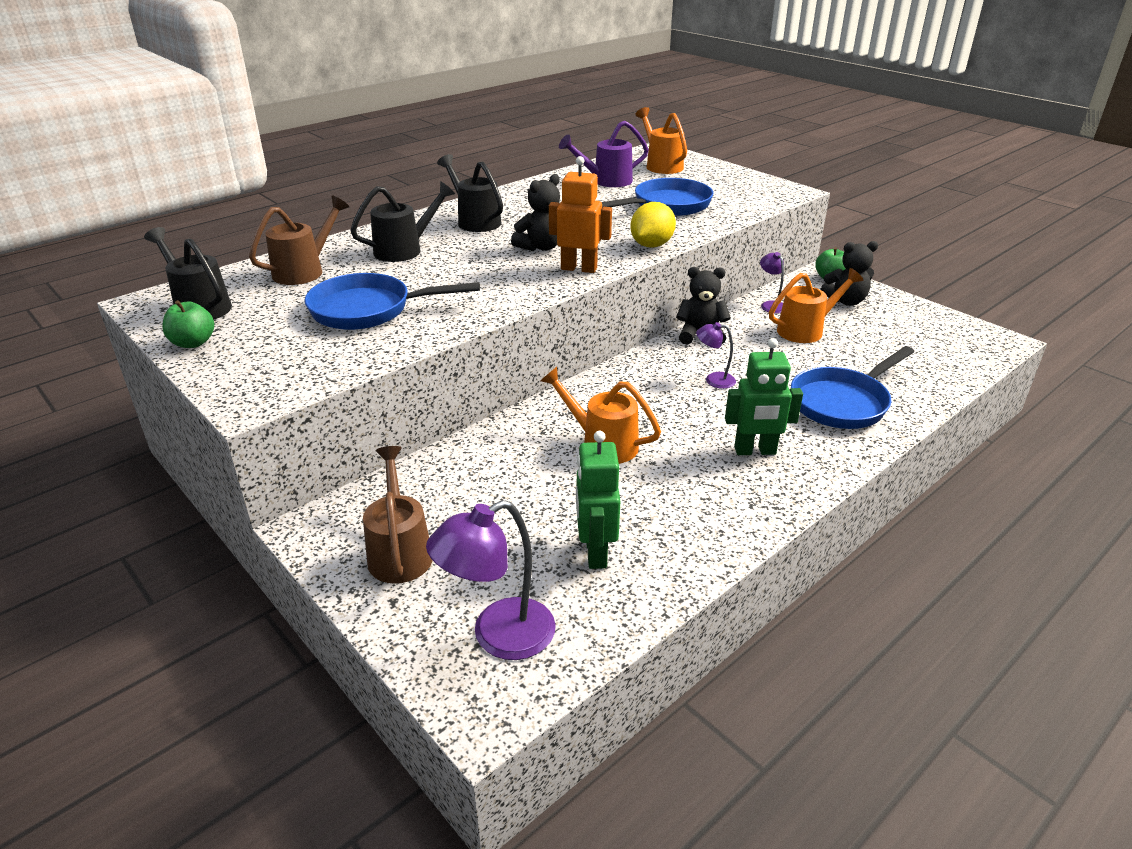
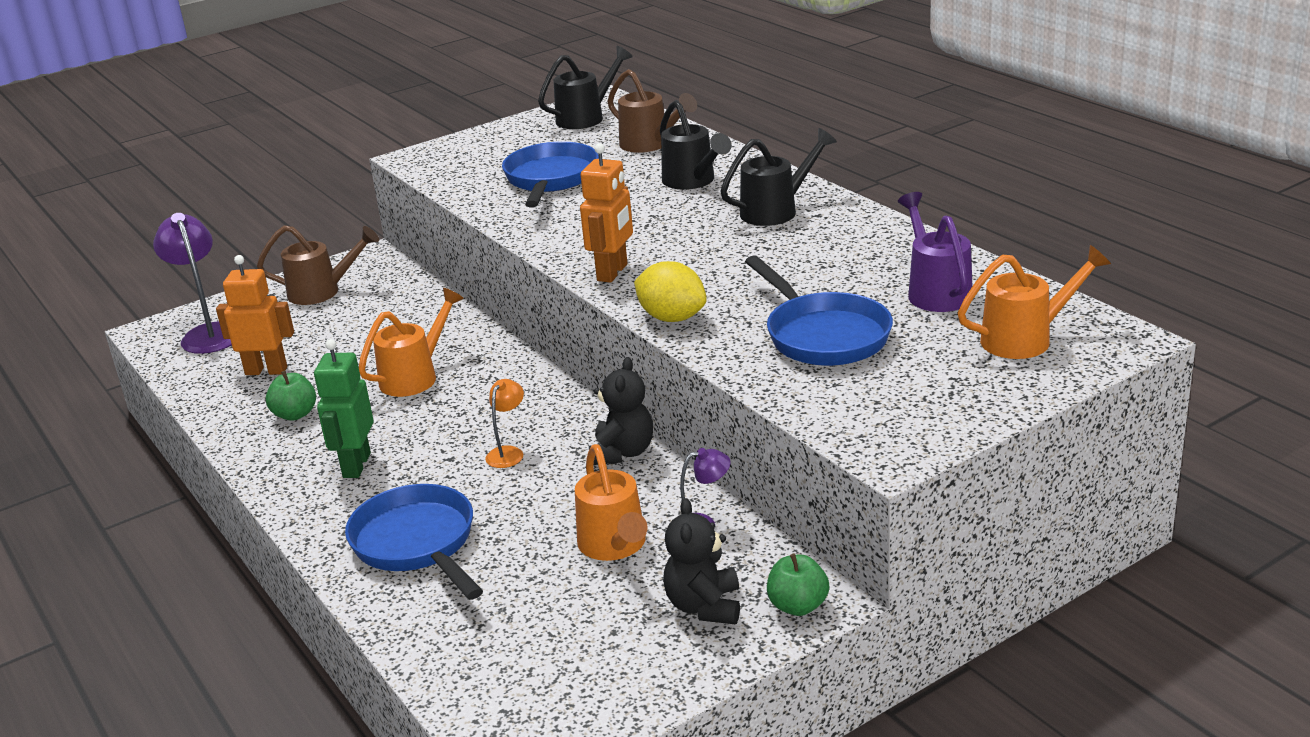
camera: 100 degrees right, 5 degrees down
(193, 343) = (518, 126): green apple -> green apple (295, 414)
(541, 247) = (683, 250): black teddy bear -> none
(595, 552) = (266, 371): green robot -> orange robot
(713, 380) = (508, 453): purple lamp -> orange lamp

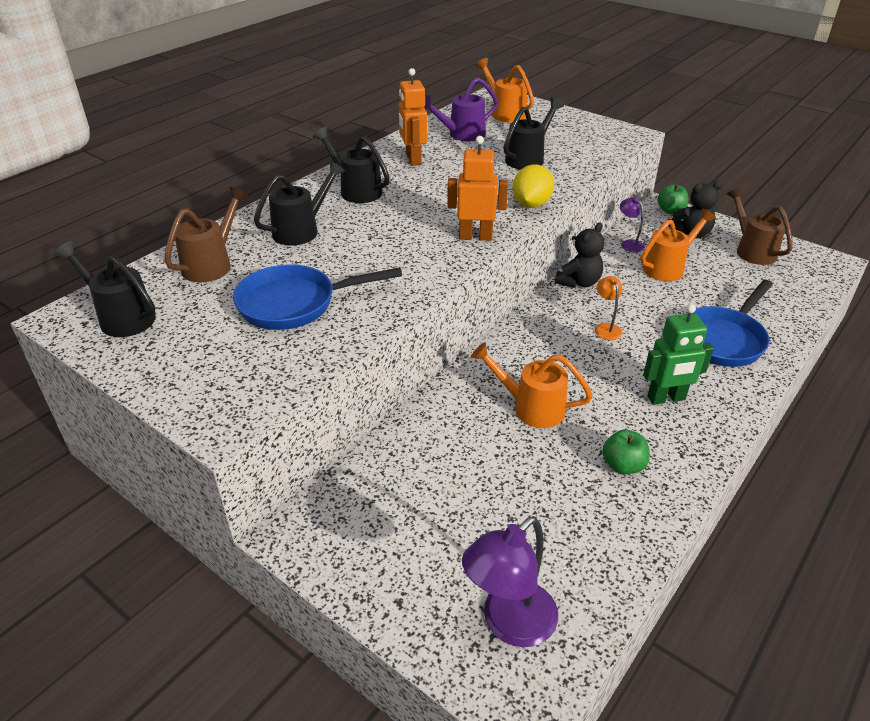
camera: 110 degrees left, 10 degrees up
(266, 371) = (564, 523): orange robot -> orange robot (413, 159)
(321, 292) = (386, 548): brown watering can -> brown watering can (752, 250)
(508, 453) = (606, 328): orange lamp -> orange lamp turned 75 degrees clockwise
(622, 452) = (579, 282): black teddy bear -> black teddy bear turned 135 degrees clockwise
(823, 335) = (528, 158): blue pan -> black watering can

